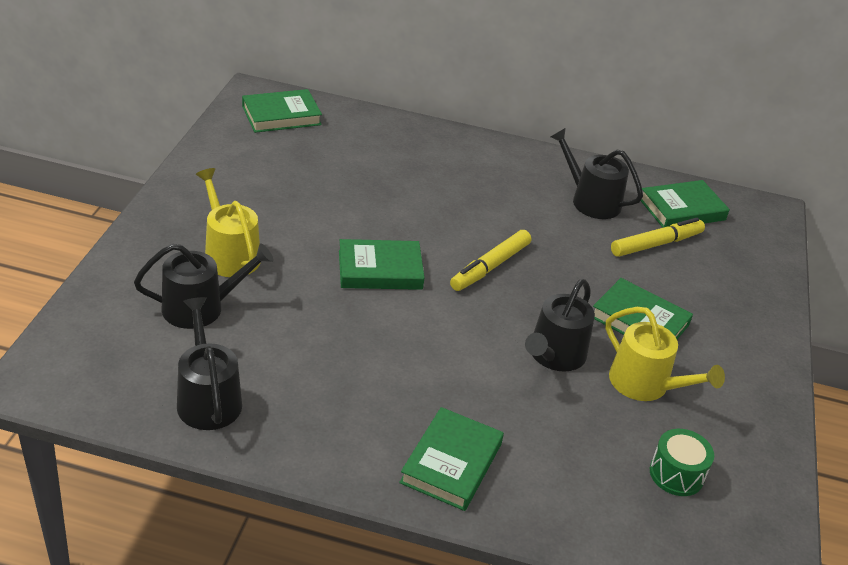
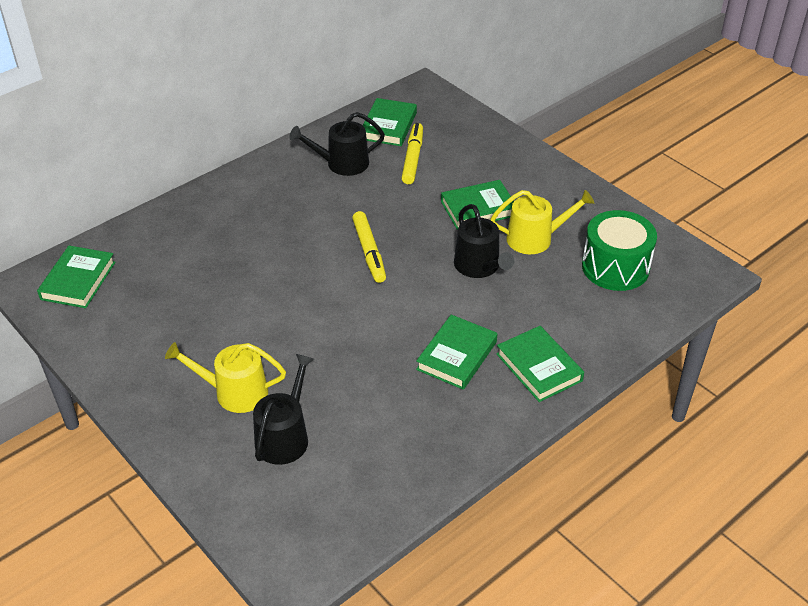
camera: 50 degrees left, 5 degrees up
(208, 398) = (388, 473): black watering can -> none
(380, 270) = (325, 312): green book -> green book (457, 356)
(676, 474) = (615, 267): green drum -> green drum, size x1.74

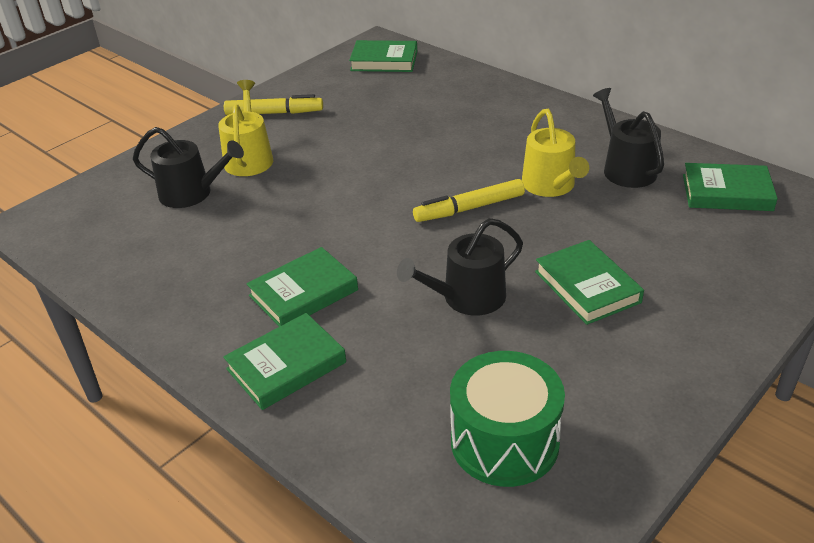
camera: 85 degrees right, 5 degrees down
(413, 158) = (668, 220): yellow marker -> yellow marker (274, 113)
(457, 356) = (303, 293): green book -> green book turned 60 degrees counterclockwise
(535, 238) = (542, 347): yellow watering can -> yellow watering can (551, 186)

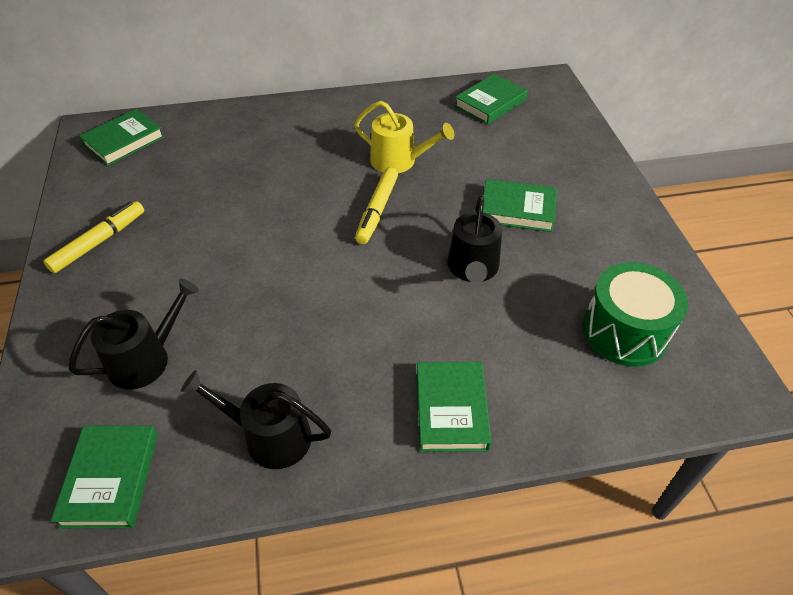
camera: 55 degrees left, 10 degrees up
(249, 158) = (145, 293): yellow watering can -> none
(303, 293) = (375, 354): green book -> green book (111, 479)
(626, 168) = (420, 121): black watering can -> black watering can (270, 436)

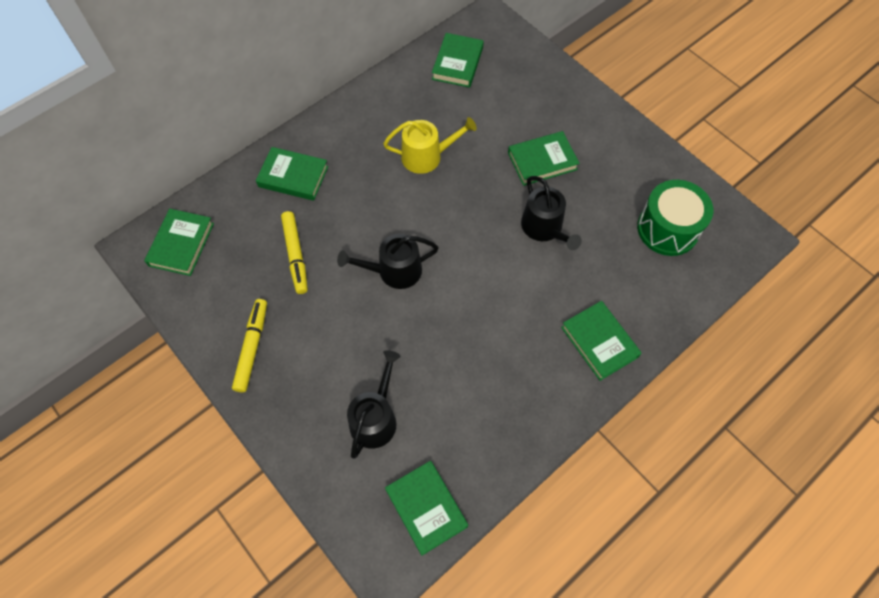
camera: 30 degrees left, 15 degrees up
(262, 130) = (293, 176): none -> green book
(270, 436) = (503, 423): black watering can -> black watering can (394, 271)
(377, 210) = (444, 211): yellow marker -> yellow marker (295, 255)

